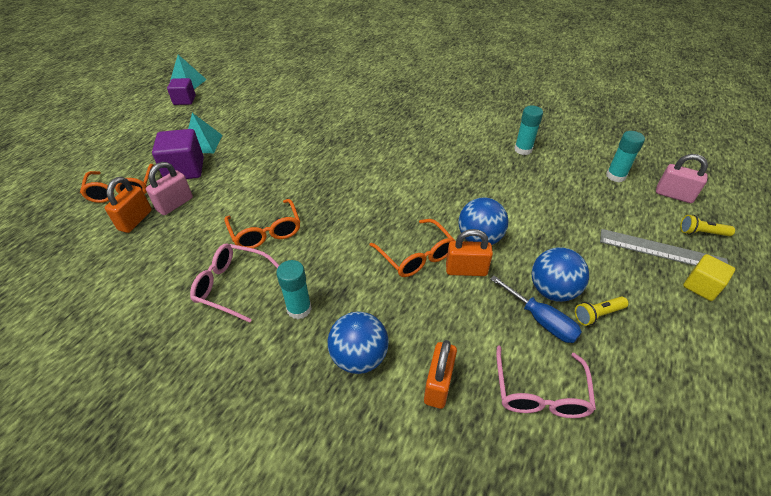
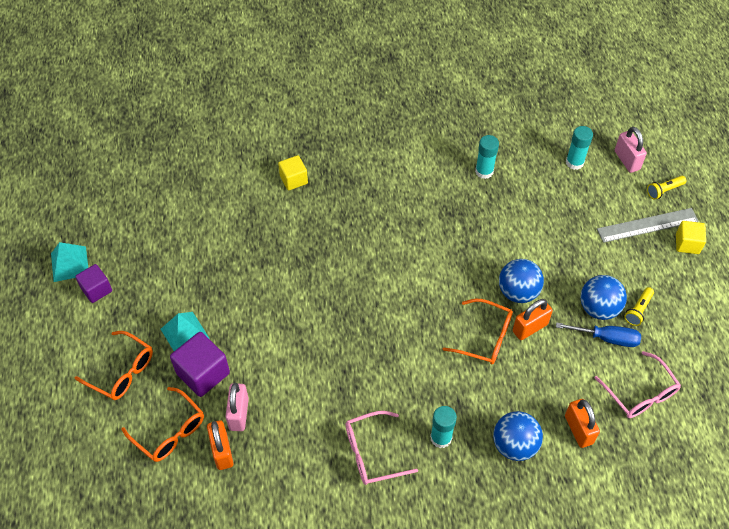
camera: 35 degrees left, 10 degrees up
(266, 232) = (349, 390): orange glasses -> orange glasses (122, 372)
(369, 99) = (293, 179): none -> yellow cube
(673, 195) = (627, 160): pink padlock -> pink padlock turned 75 degrees clockwise

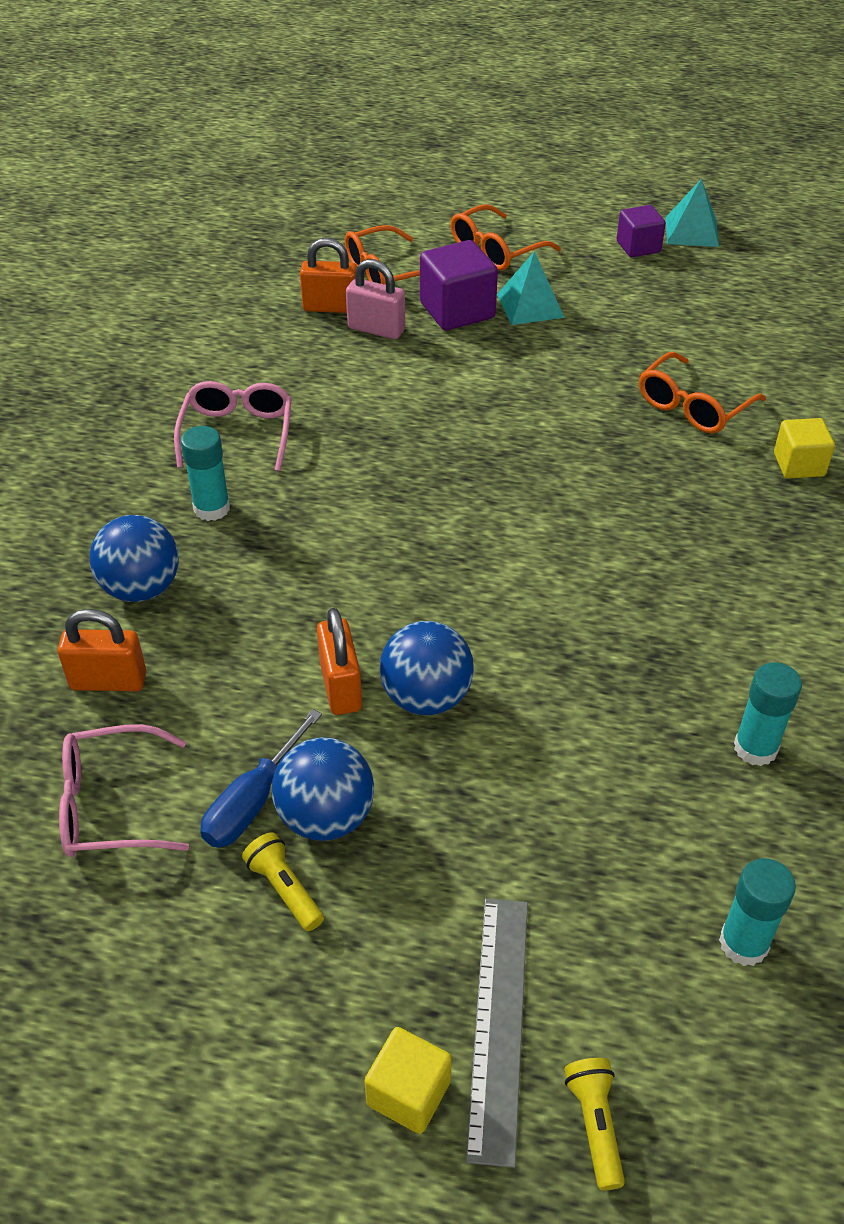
camera: 110 degrees right, 10 degrees down
(485, 338) = (354, 617): orange glasses -> orange glasses (692, 406)
(627, 160) = (724, 1077): pink padlock -> none

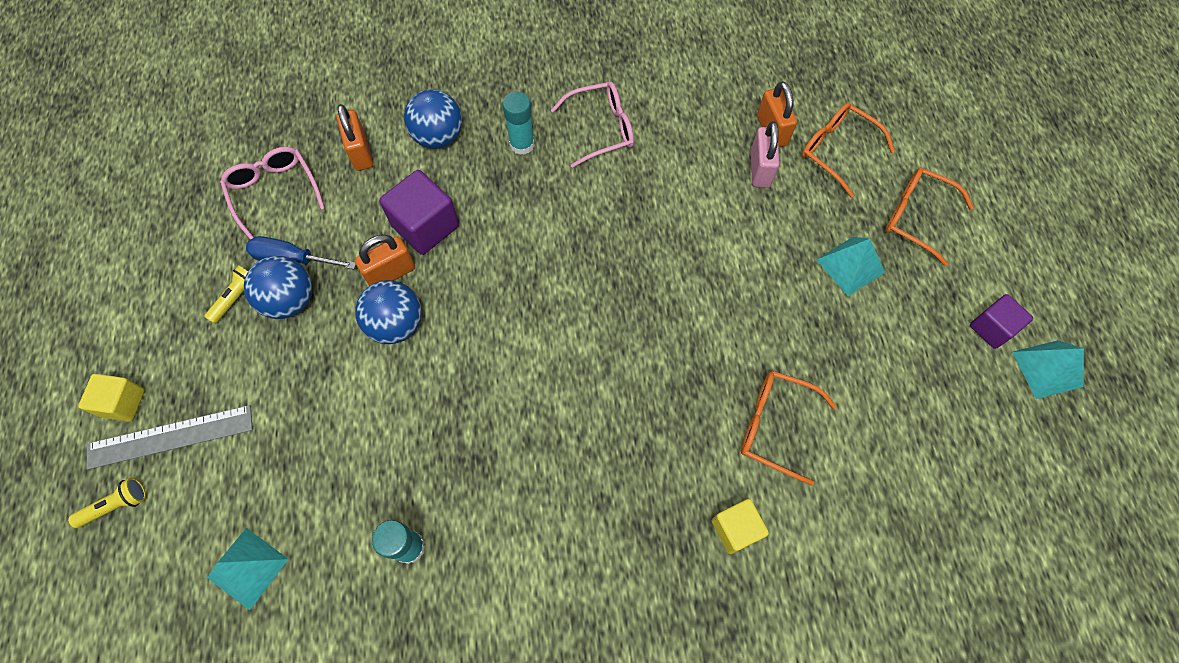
camera: 70 degrees right, 20 degrees up
(457, 311) = (814, 215): purple cube -> purple cube (425, 226)
(743, 943) = (247, 568): turquoise glue stick -> turquoise pyramid

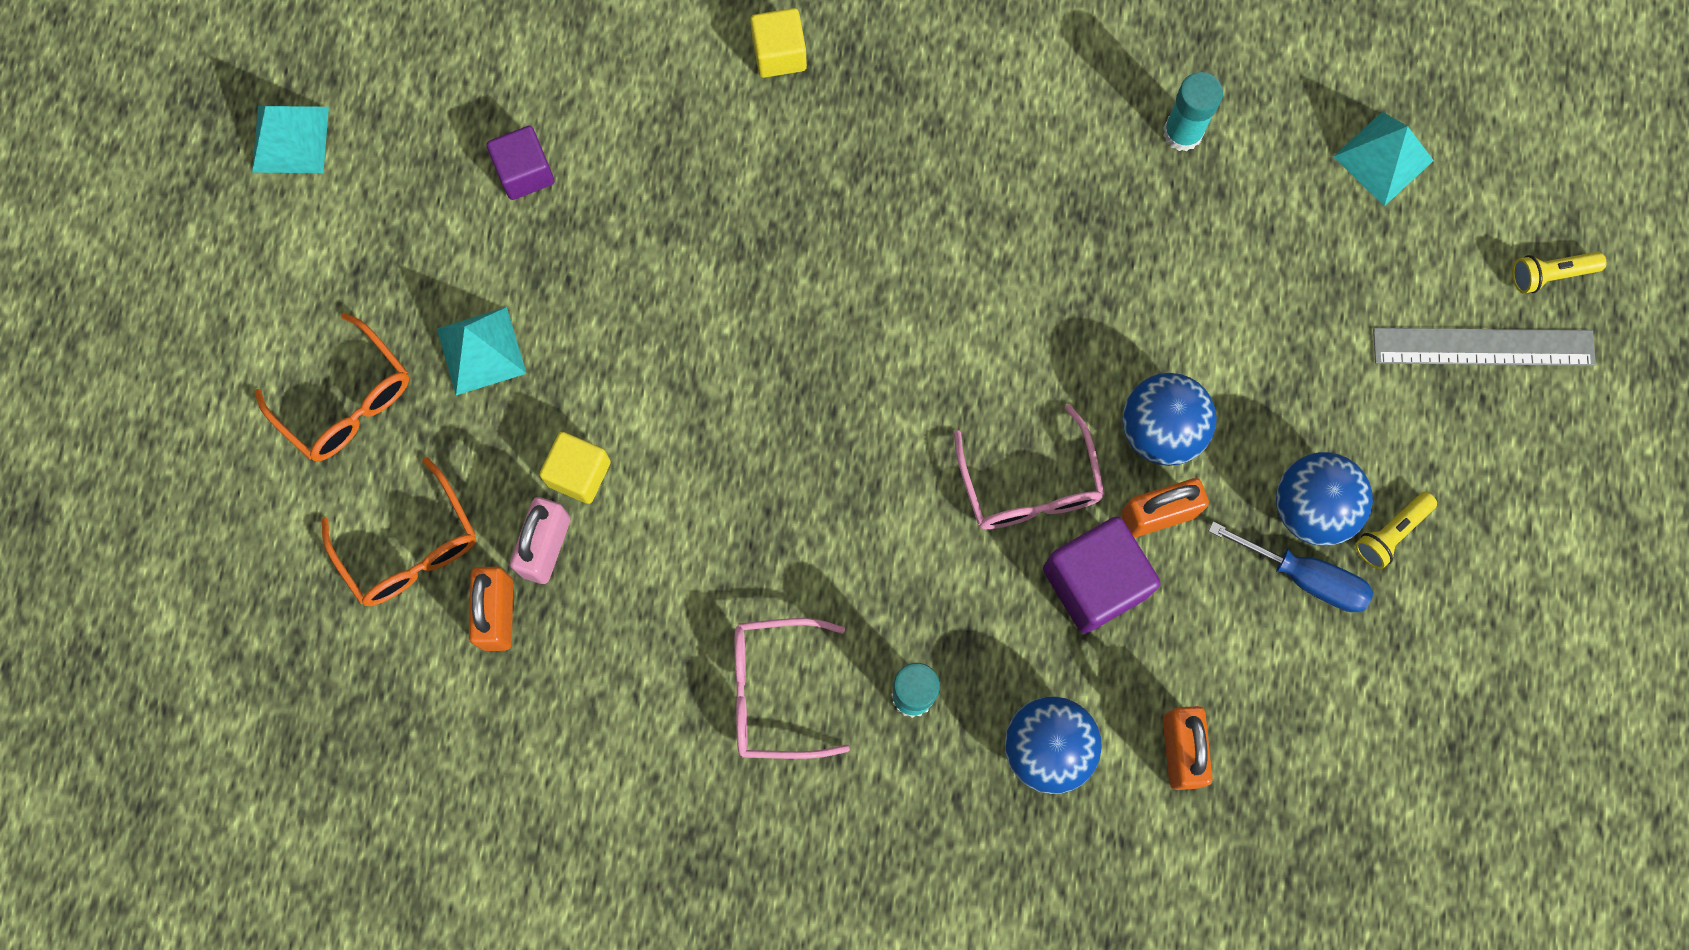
camera: 165 degrees left, 10 degrees up
(123, 403) = (1550, 411): yellow cube -> yellow cube (579, 473)
(274, 191) = (1328, 710): pink glasses -> pink glasses (1030, 486)
(774, 426) = (683, 159): orange glasses -> none
(991, 328) = (332, 210): purple cube -> purple cube (525, 172)

